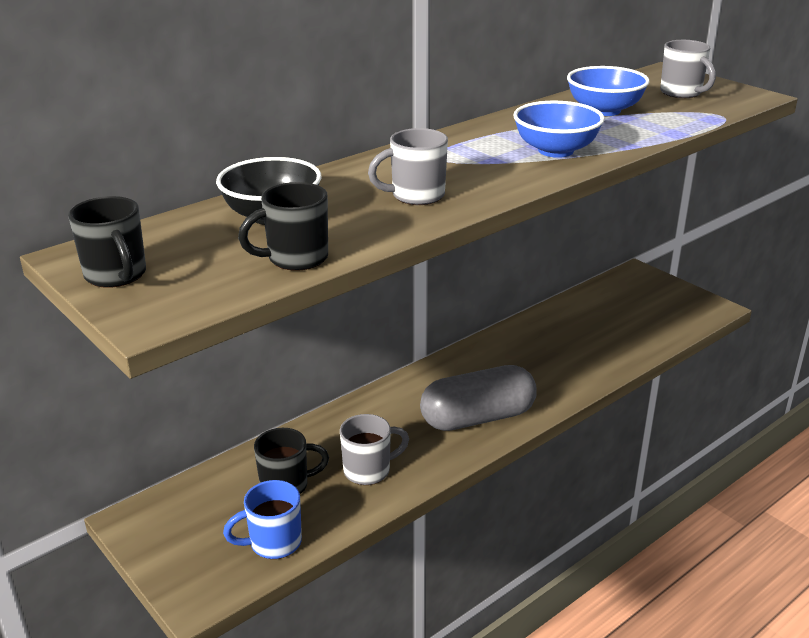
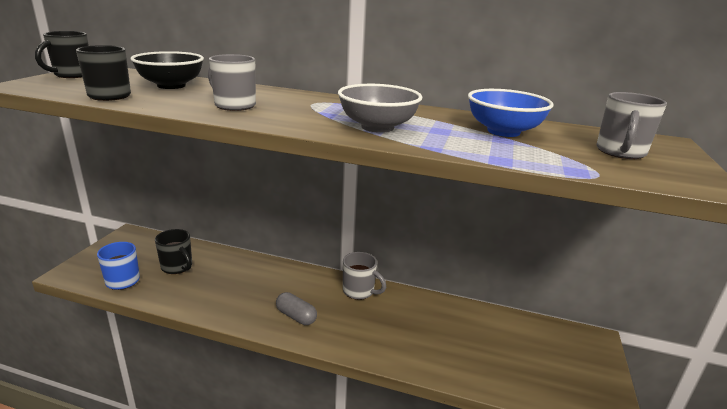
camera: 55 degrees right, 5 degrees down
(368, 471) = (207, 290): grey mug -> grey mug (359, 291)
(478, 418) = (296, 316): grey capsule -> grey capsule, size x0.51
(555, 150) = (377, 127): blue bowl -> grey bowl

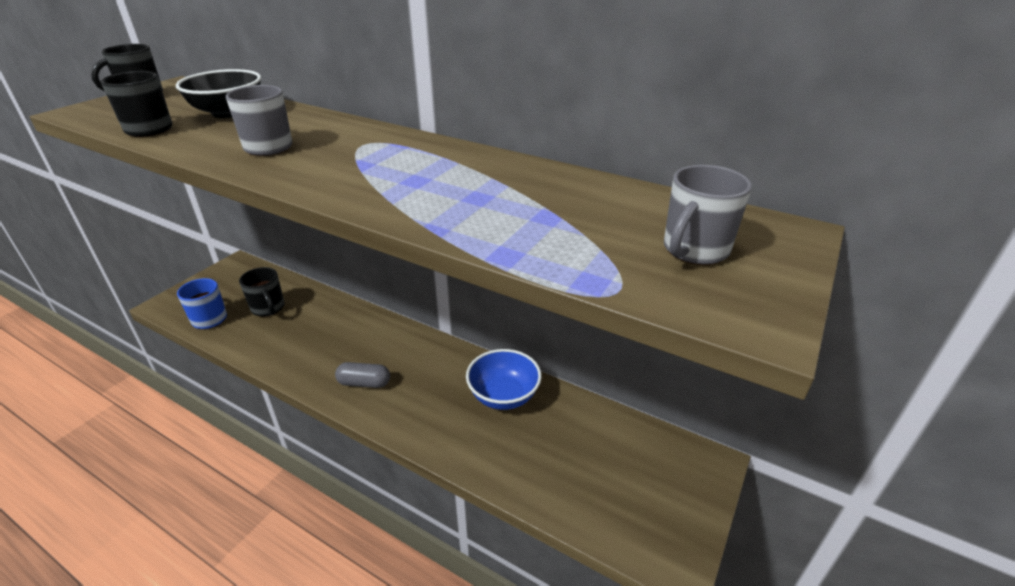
camera: 15 degrees right, 10 degrees up
(296, 316) = (364, 383): grey capsule -> grey capsule turned 45 degrees counterclockwise
(359, 291) = (448, 360): grey mug -> none
(377, 127) = (402, 189): grey bowl -> none
(503, 131) = (562, 203): blue bowl -> blue bowl (503, 396)

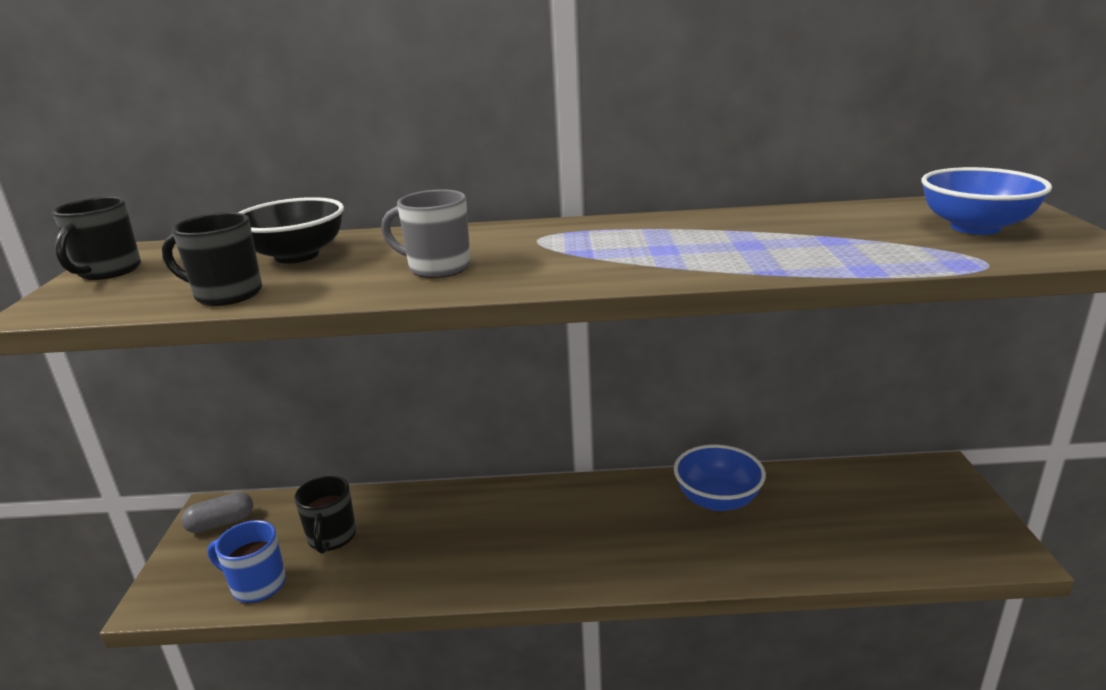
camera: 30 degrees left, 10 degrees down
(268, 308) = (331, 538): black mug -> black mug turned 60 degrees clockwise
(364, 383) = (560, 556): grey capsule -> grey capsule (221, 523)
(694, 250) = (975, 227): grey mug -> blue bowl

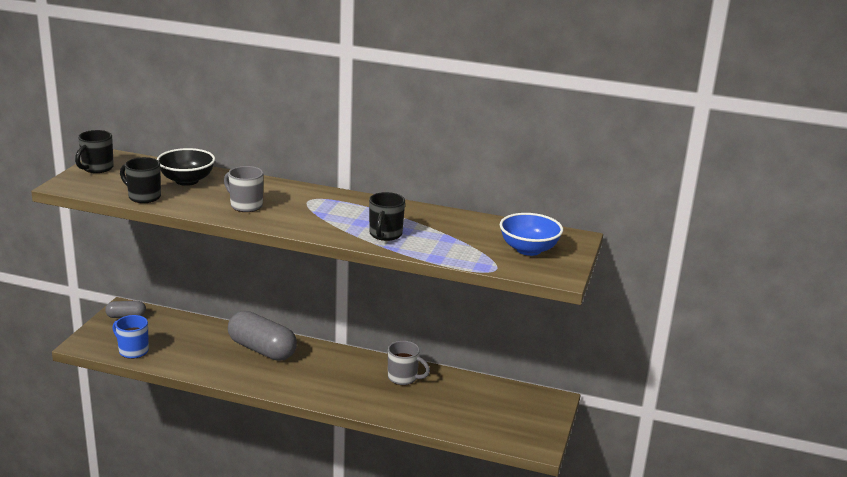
camera: 15 degrees right, 0 degrees up
(331, 538) = (180, 339): black mug -> black mug (385, 235)
(475, 516) = (262, 349): none -> grey capsule
(717, 500) = (403, 378): blue bowl -> grey mug

